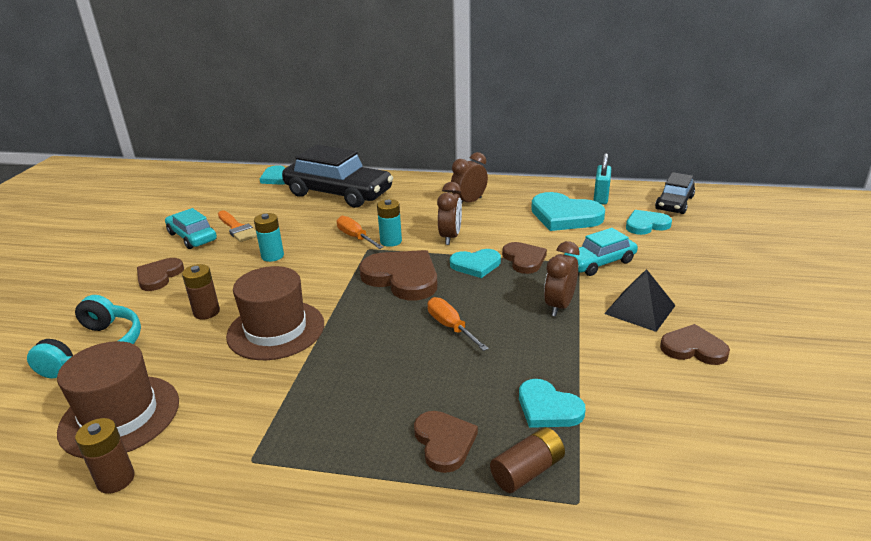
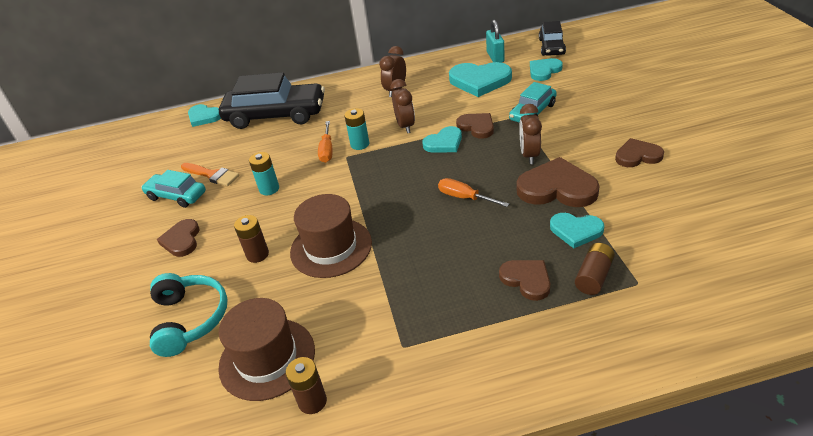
camera: 20 degrees left, 10 degrees up
(355, 237) = (327, 150): orange screwdriver -> orange screwdriver turned 120 degrees counterclockwise
(402, 278) = (395, 172): brown heart -> brown heart (557, 188)
(639, 309) = (585, 139): black pyramid -> none

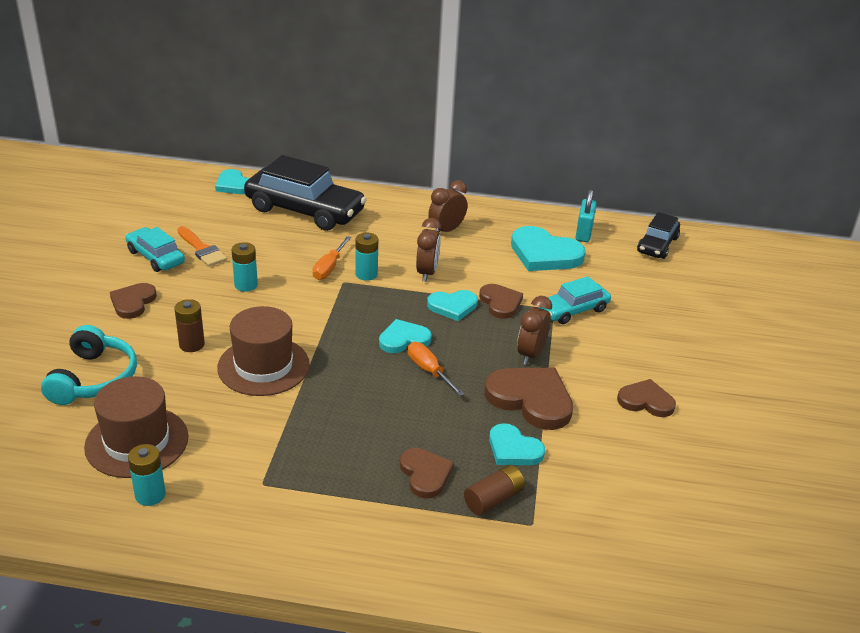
camera: 15 degrees right, 5 degrees down
(312, 401) = (150, 495): brown battery -> turquoise battery
(544, 71) = (625, 269): turquoise heart -> turquoise heart (403, 339)

